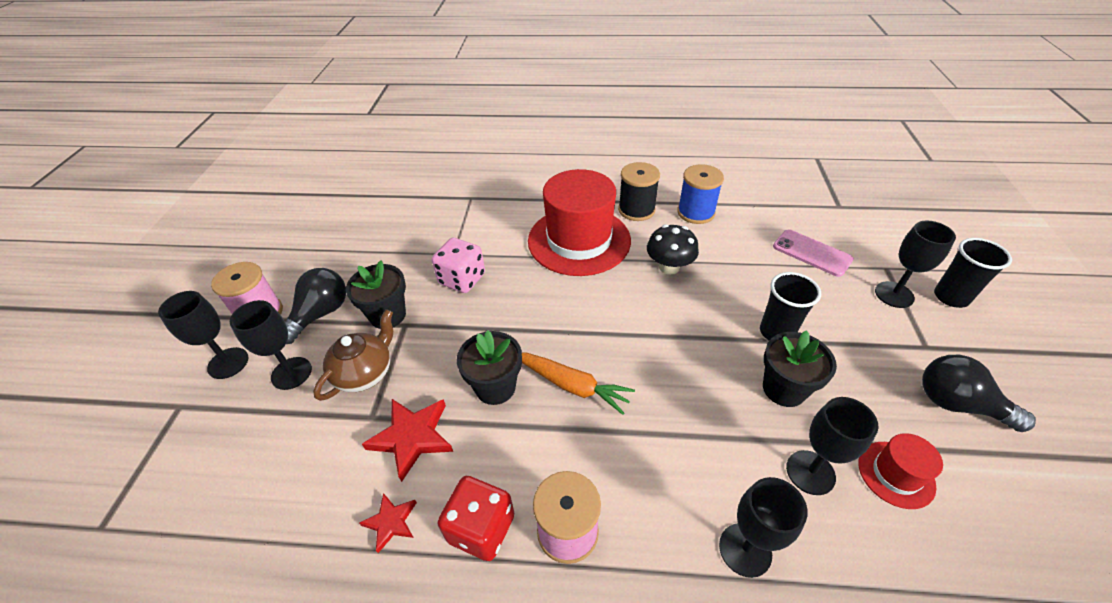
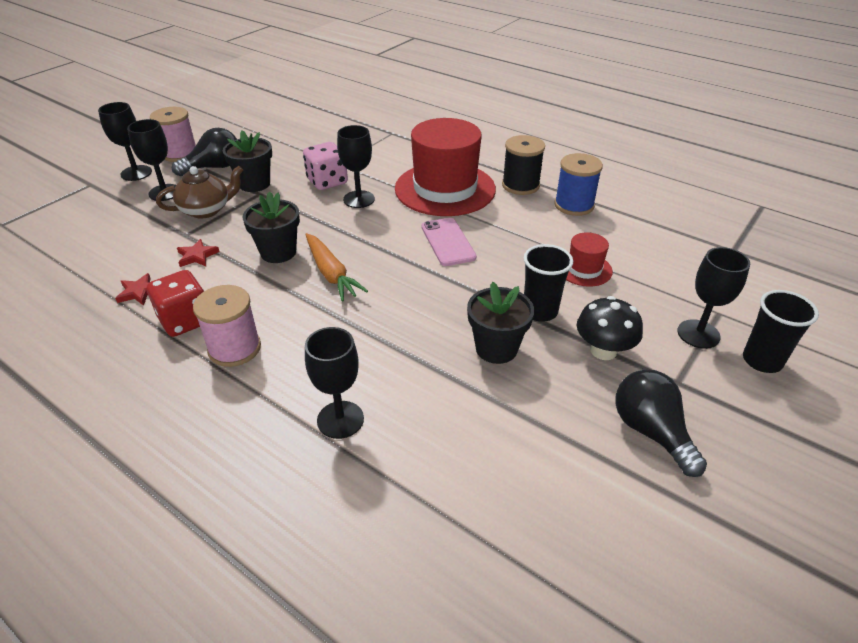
camera: 30 degrees right, 5 degrees down
(412, 437) = (197, 256): red star -> red star, size x0.57
(669, 267) = (500, 233): black mushroom -> black mushroom (603, 350)
(810, 472) = (449, 405): black goblet -> black goblet (359, 199)
(812, 253) = (652, 273): pink phone -> pink phone (448, 242)
(896, 474) = (522, 443): red hat -> red hat (584, 269)

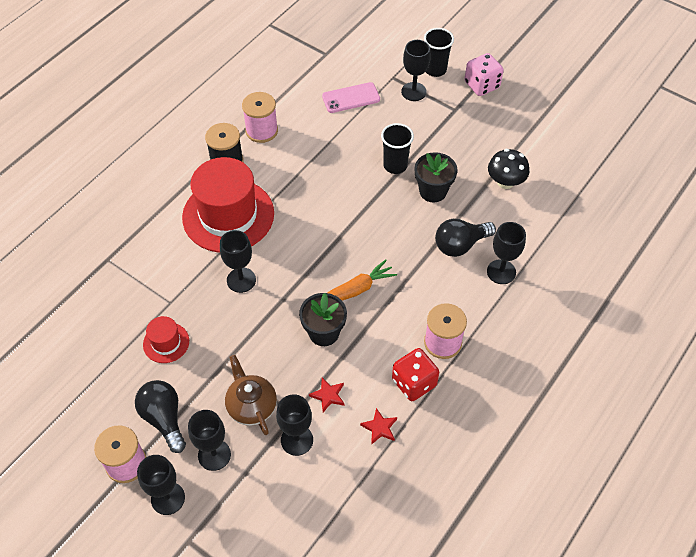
camera: 90 degrees left, 15 degrees up
(155, 237) = (297, 440): none -> black goblet
(254, 184) = (204, 372): black flower pot -> none
(327, 181) = (206, 308): pink dice -> pink dice (481, 85)
(448, 242) = (311, 215): pink phone -> pink phone (351, 98)
(574, 205) = (261, 130): blue spool -> pink spool
(584, 269) = (348, 136): red hat -> red hat (166, 343)
(603, 350) = (431, 138): black mushroom -> black mushroom (505, 182)
(651, 432) = (493, 128): black light bulb -> black light bulb (460, 245)

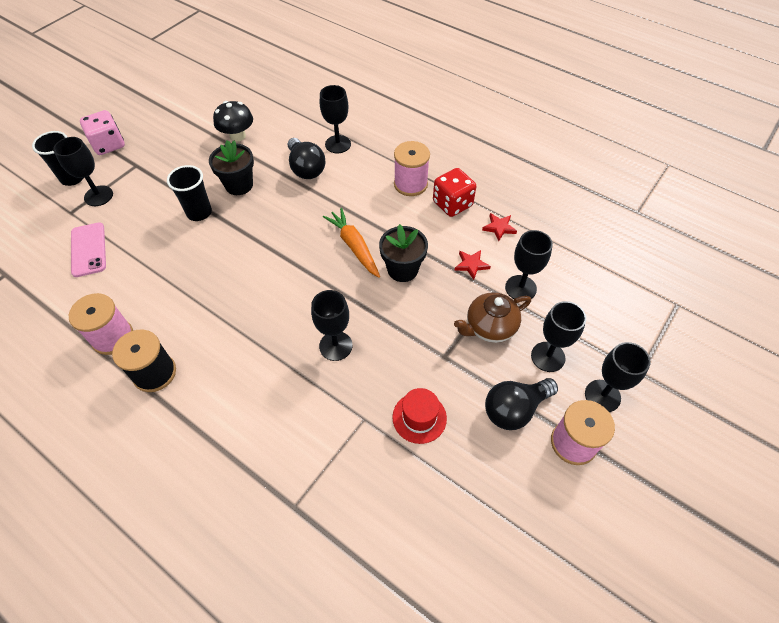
camera: 90 degrees left, 0 degrees up
(228, 215) = (241, 365): red hat -> none

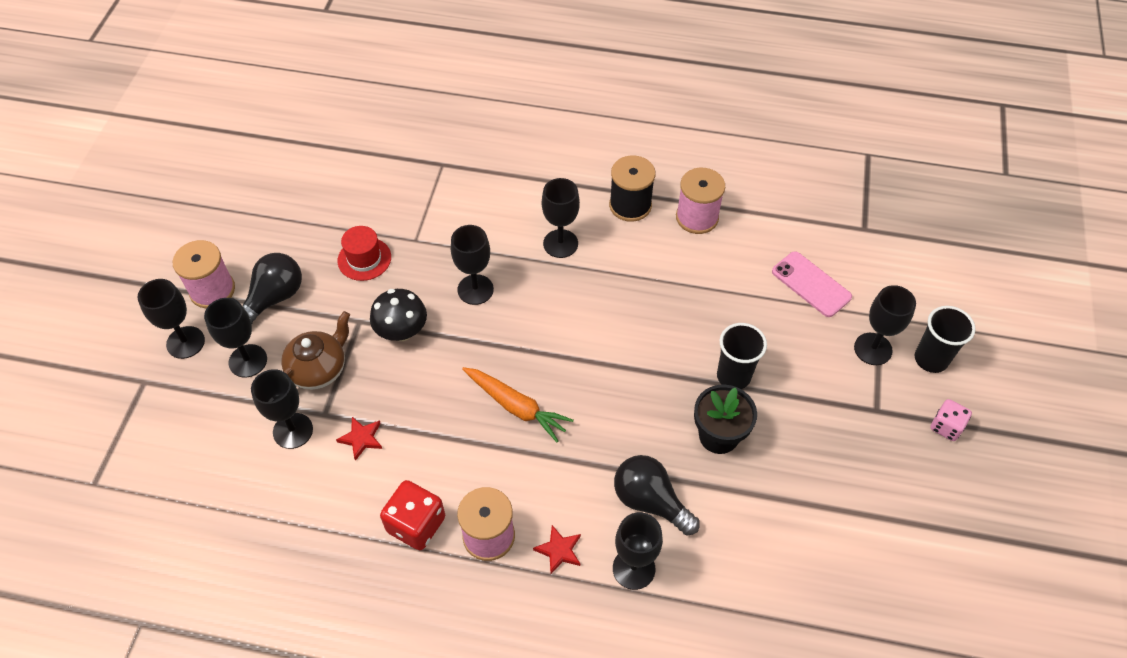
camera: 155 degrees right, 0 degrees up
(109, 145) = (946, 427): pink dice -> pink dice, size x0.63
(237, 136) = (790, 520): black mushroom -> black mushroom (402, 331)
(240, 360) = (560, 243): none -> black goblet
(402, 269) = (443, 399): black flower pot -> none
(499, 228) = (340, 510): red star -> red star (559, 550)

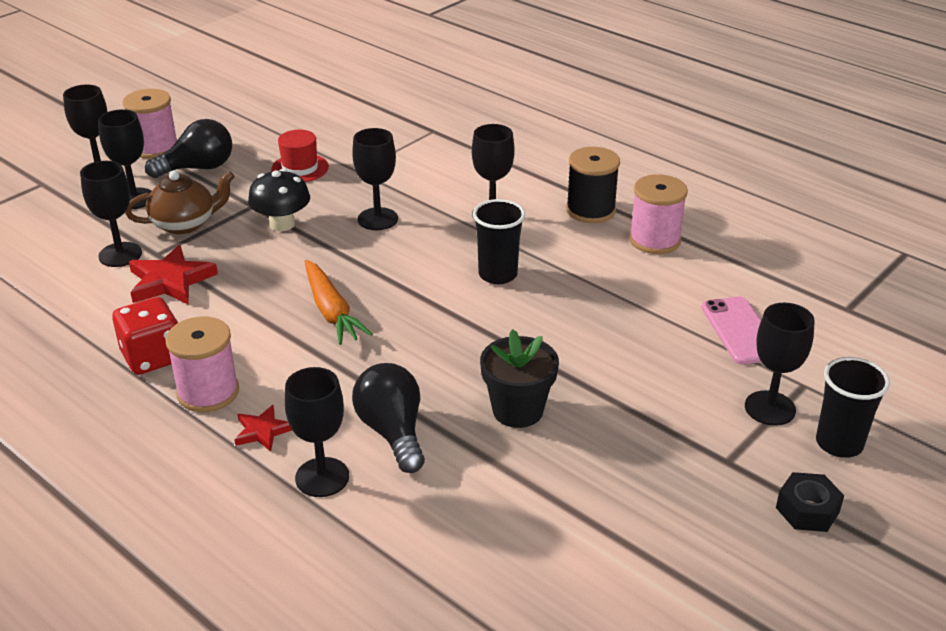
camera: 30 degrees right, 20 degrees down
(361, 438) = (170, 281): red star -> red star, size x1.74
(733, 376) = (580, 370): black cup -> black cup (498, 274)
(946, 427) = (807, 510): pink dice -> black nut

